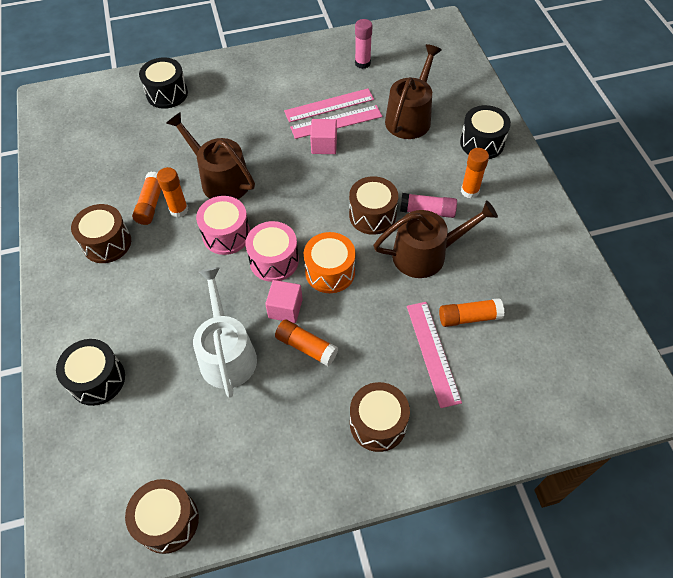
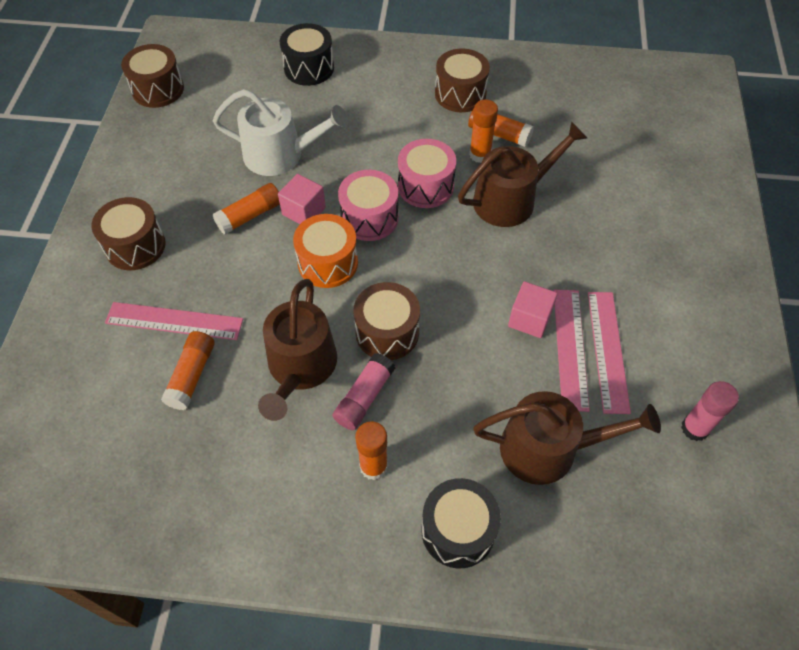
camera: 110 degrees right, 0 degrees up
(167, 94) = (682, 179): black drum -> none
(410, 117) = (548, 449): brown watering can -> brown watering can turned 45 degrees counterclockwise

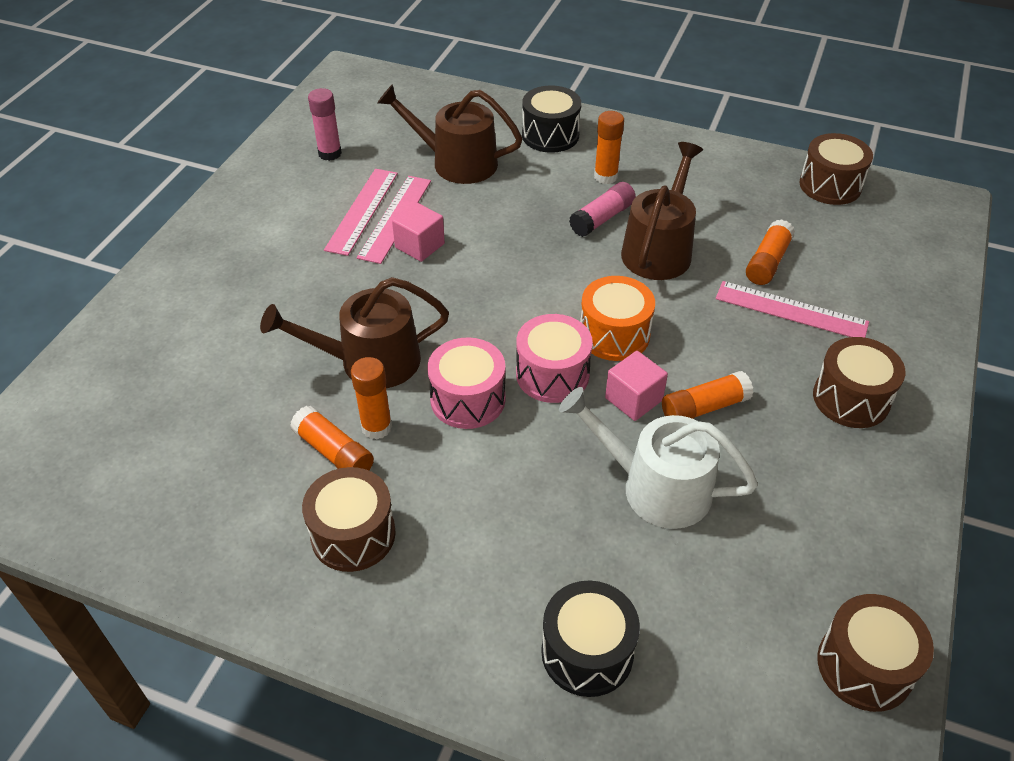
camera: 165 degrees left, 10 degrees down
(387, 332) = (566, 261): brown drum -> brown drum (830, 185)

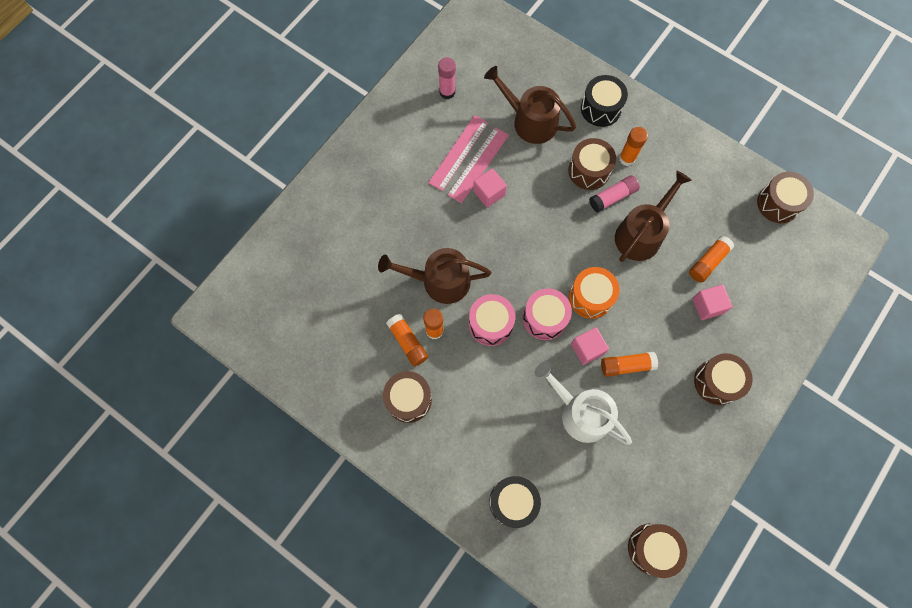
camera: 15 degrees right, 25 degrees up
(557, 197) = (589, 171): none -> brown drum
(791, 310) = (707, 306): pink ruler -> pink cube

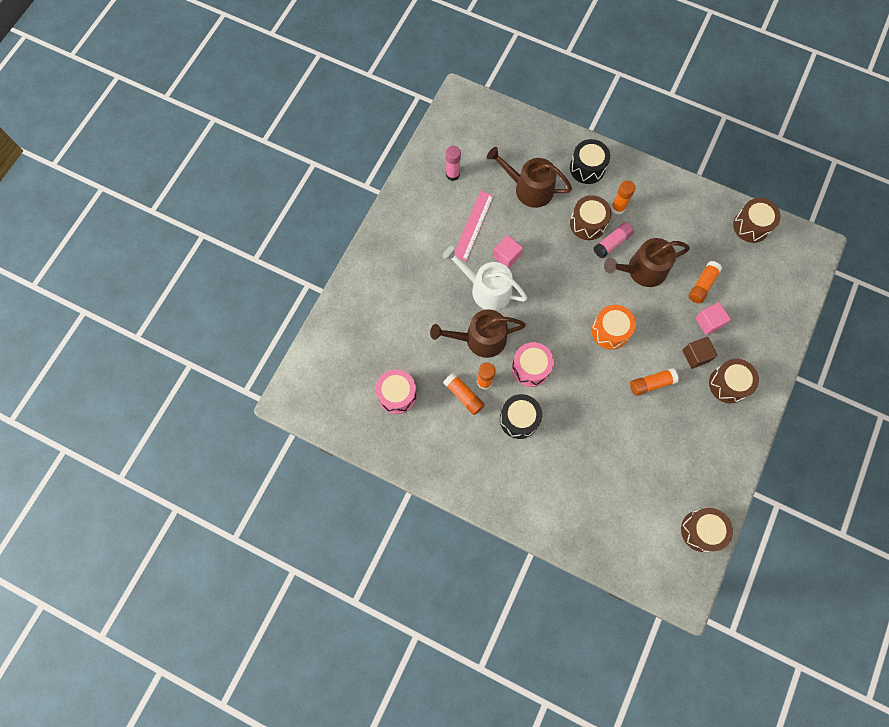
camera: 10 degrees left, 0 degrees up
(408, 399) = (474, 443): brown drum -> none
(478, 164) = (492, 233): pink ruler -> none
(513, 502) = (579, 513): black drum -> black drum (519, 419)
(544, 318) = (575, 355): pink drum -> pink drum (397, 395)
(580, 412) = (620, 429): white watering can -> white watering can (486, 289)
(587, 349) = (616, 375): pink cube -> none
(641, 234) = (642, 270): brown watering can -> brown watering can turned 135 degrees counterclockwise
(685, 342) = (696, 355): none -> brown cube

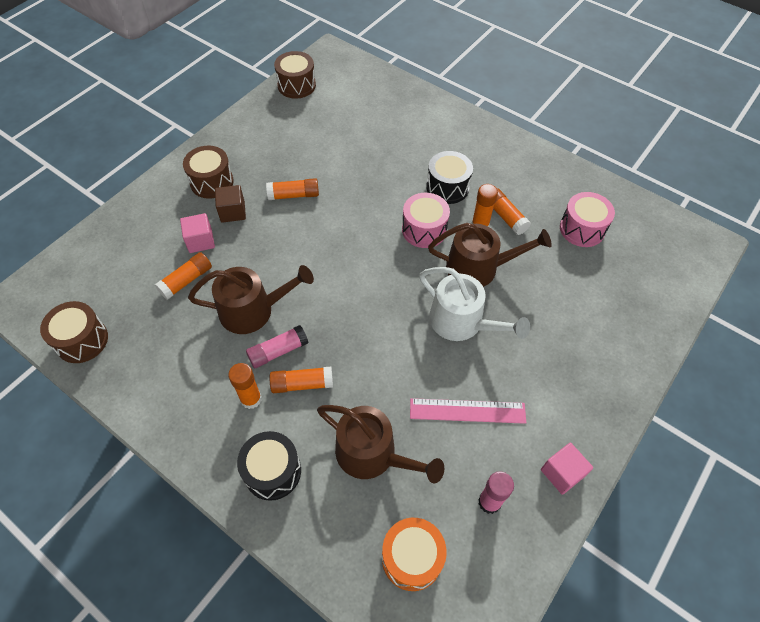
camera: 170 degrees left, 15 degrees down
(473, 225) = (467, 411): pink ruler -> pink ruler turned 60 degrees clockwise
(506, 256) = (427, 359): pink cube -> pink cube (562, 473)
(587, 223) = (302, 384): brown drum -> orange glue stick
(610, 331) = (320, 250): orange drum -> orange drum (412, 558)

